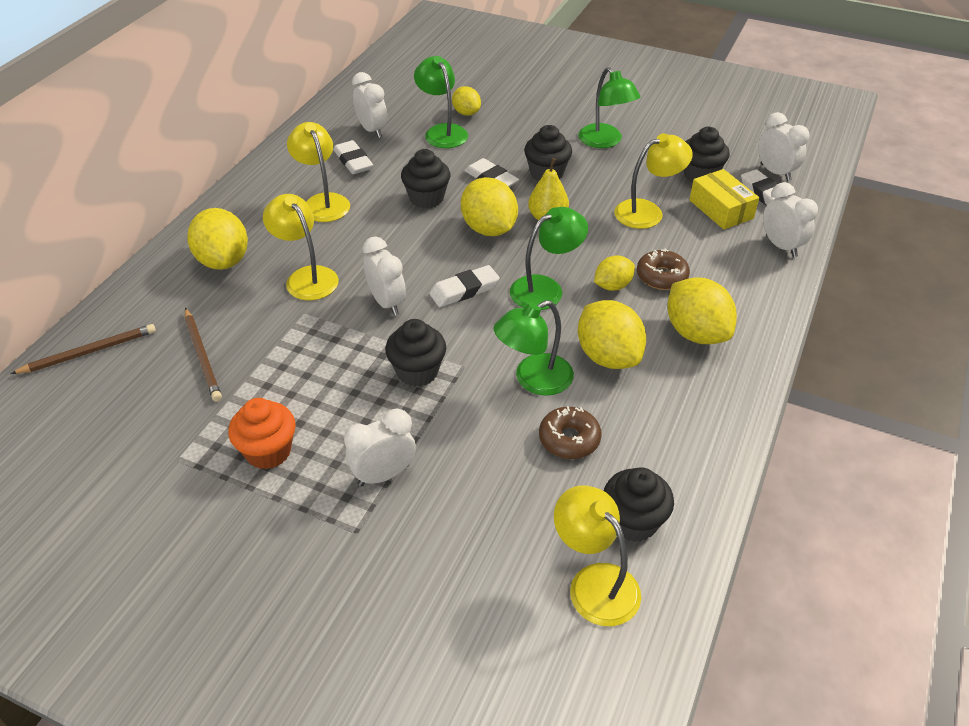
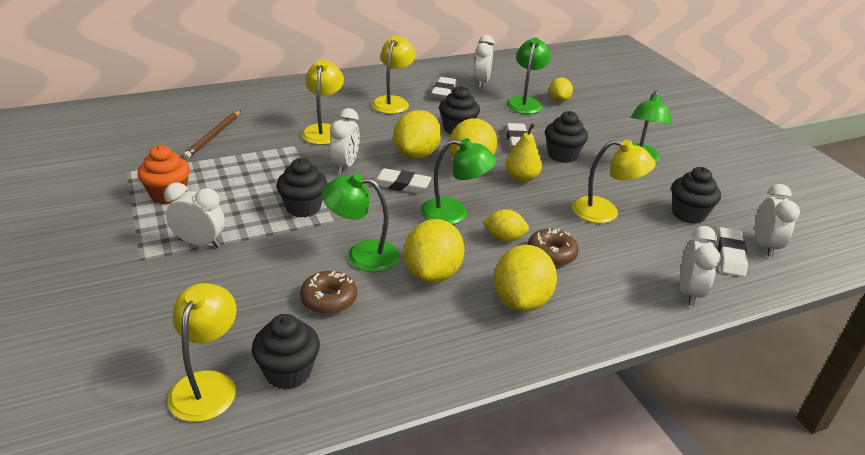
camera: 40 degrees right, 10 degrees down
(89, 352) = (172, 106): brown pencil -> none
(223, 261) = (296, 101): yellow lemon -> yellow lemon (416, 155)
(721, 209) = (672, 242): yellow box -> none

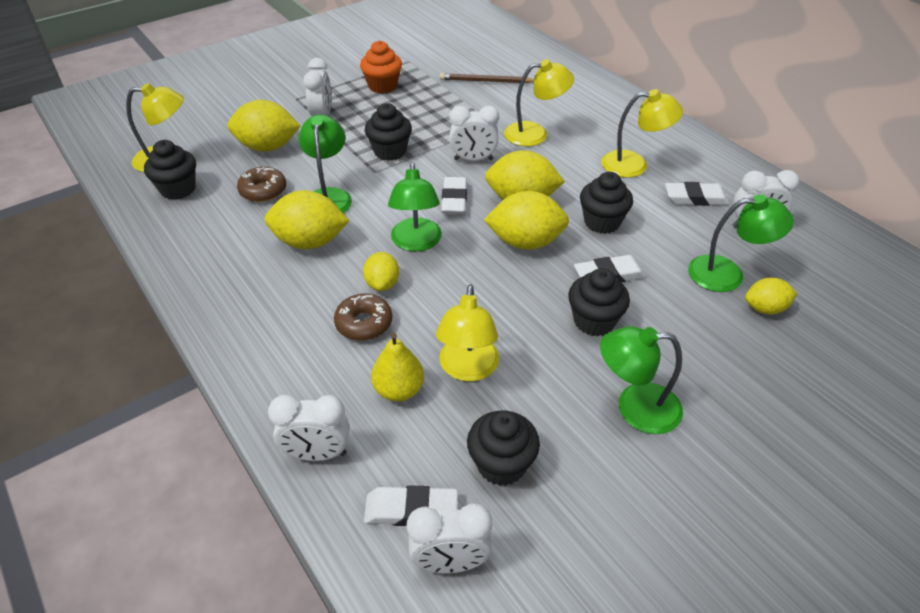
camera: 80 degrees right, 10 degrees up
(521, 178) = (514, 287): yellow pear -> yellow pear (399, 390)
(521, 301) = (279, 306): yellow lemon -> yellow lemon (267, 147)

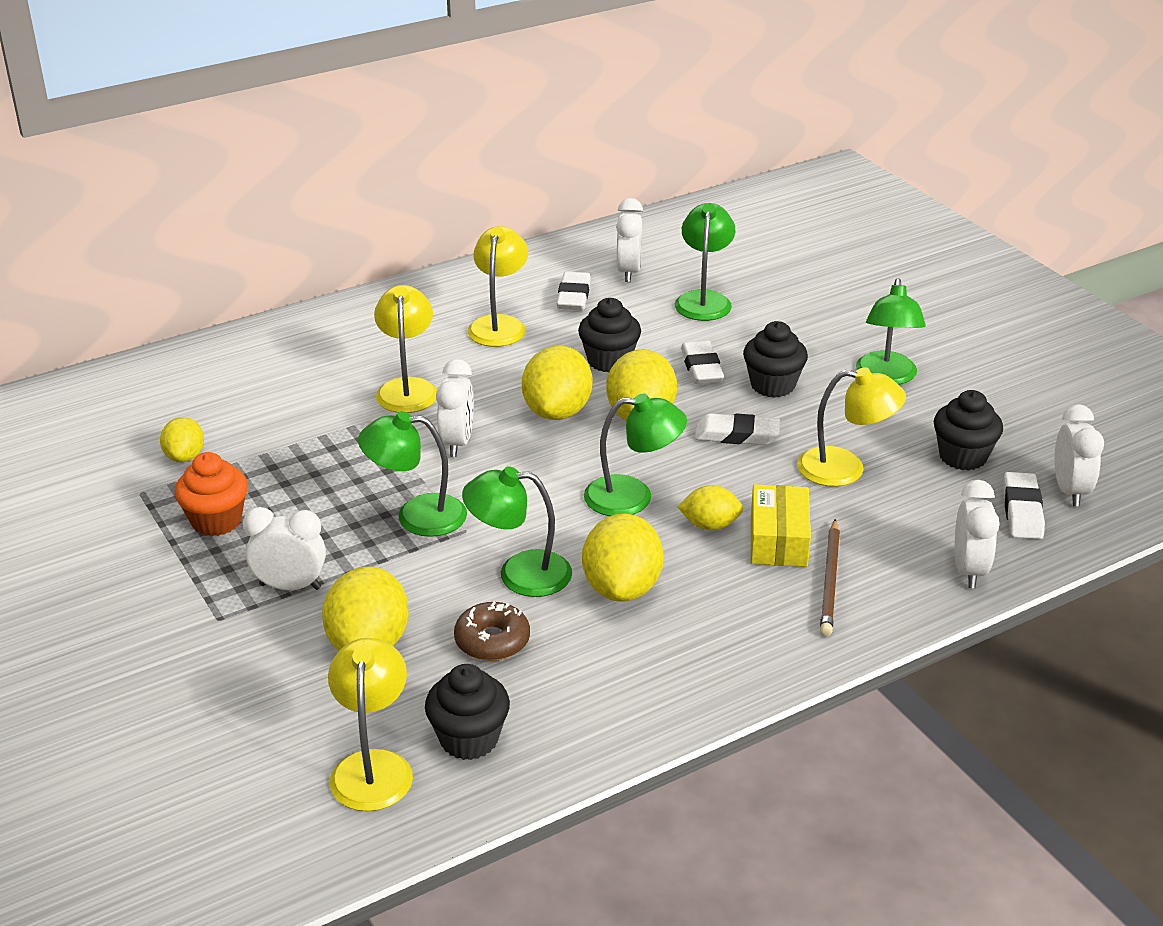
camera: 85 degrees left, 10 degrees down
(364, 323) = (778, 540): brown donut -> yellow box
(390, 151) = (416, 516): black cupcake -> green lamp
(399, 390) = (878, 515): yellow pear -> none
(454, 199) = (546, 463): white eraser -> white eraser (736, 435)
(485, 81) = (245, 419): brown pencil -> brown pencil (830, 581)
(765, 308) = (754, 289): yellow lemon -> yellow lemon (185, 456)

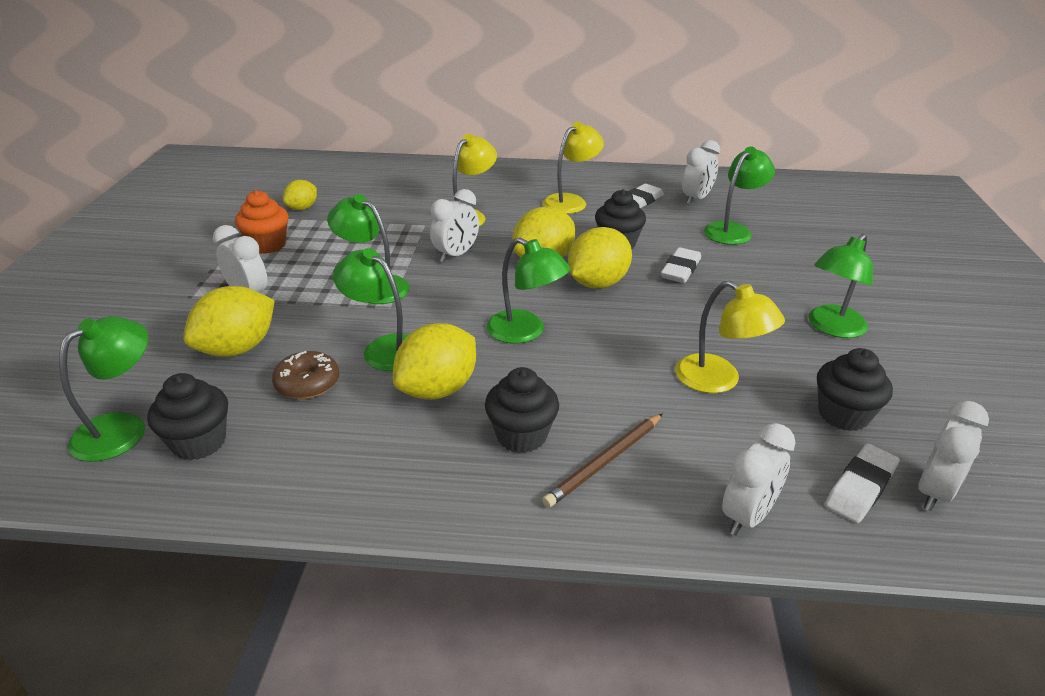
camera: 35 degrees right, 0 degrees up
(373, 766) = (122, 428): yellow lamp -> green lamp
(710, 525) = (557, 375): yellow lemon -> none
(736, 435) = (655, 322): white eraser -> none
(772, 385) = (724, 299): black cupcake -> black cupcake (521, 436)
(778, 540) = (599, 409): yellow box -> none

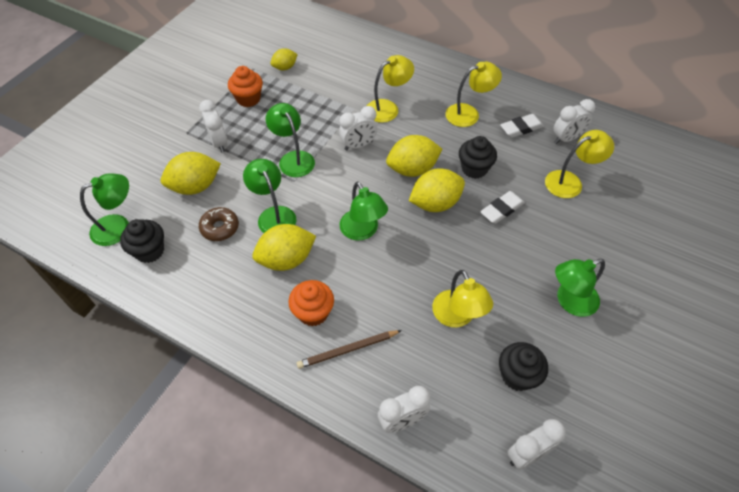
camera: 25 degrees right, 20 degrees up
(521, 436) = (313, 312): black cupcake -> orange cupcake
(733, 230) = (570, 182): green lamp -> yellow lamp
(860, 487) = (484, 431): white eraser -> none

